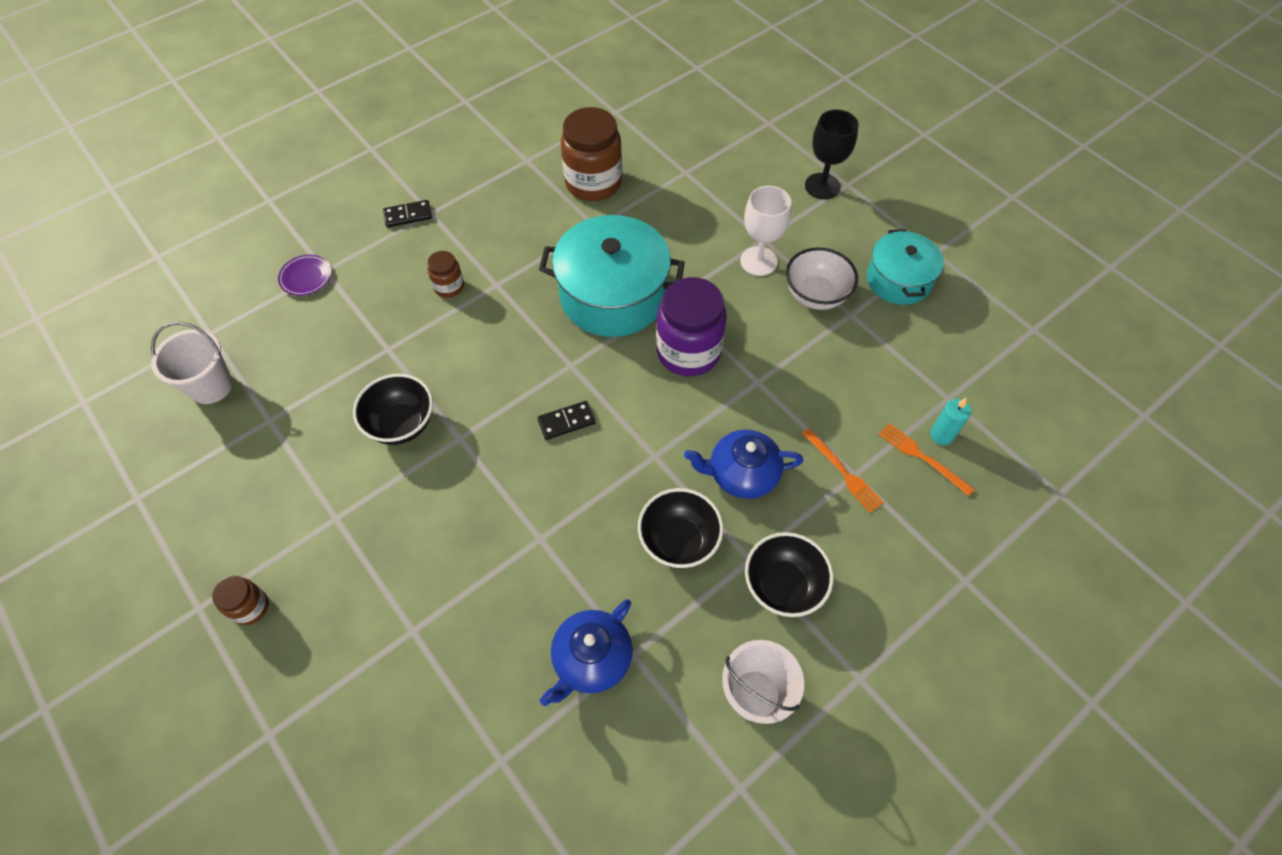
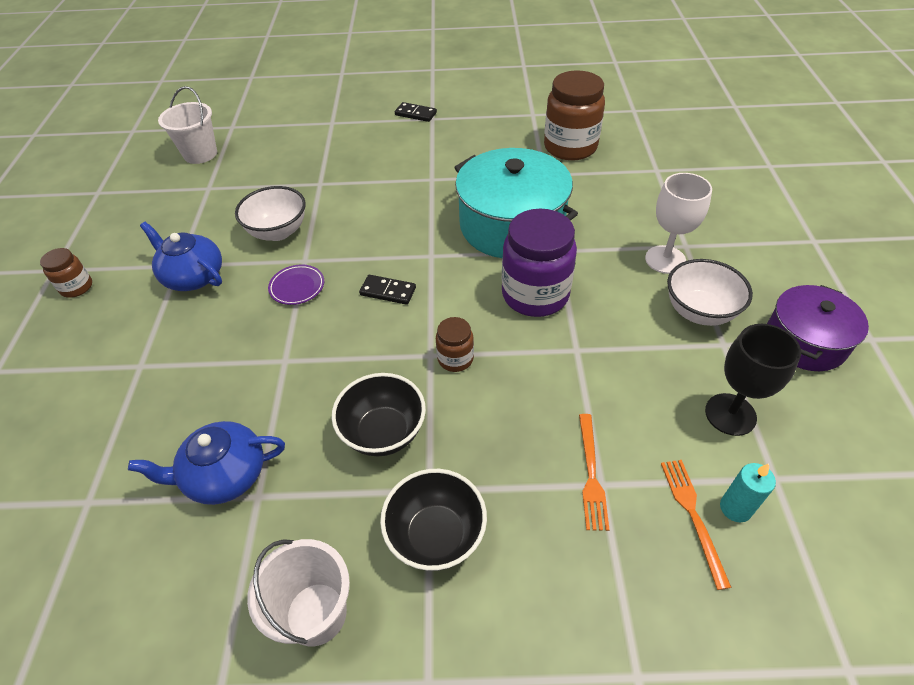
camera: 40 degrees right, 10 degrees down
(306, 277) = (316, 121): purple plate -> purple plate (297, 287)
(402, 424) = (278, 232): black bowl -> white bowl
(449, 287) = (398, 166): brown jar -> brown jar (455, 359)
(742, 474) = (490, 414): blue teapot -> blue teapot (193, 276)
(822, 186) = (784, 231): black goblet -> black goblet (730, 414)
(898, 280) = (804, 341): turquoise pot -> purple pot

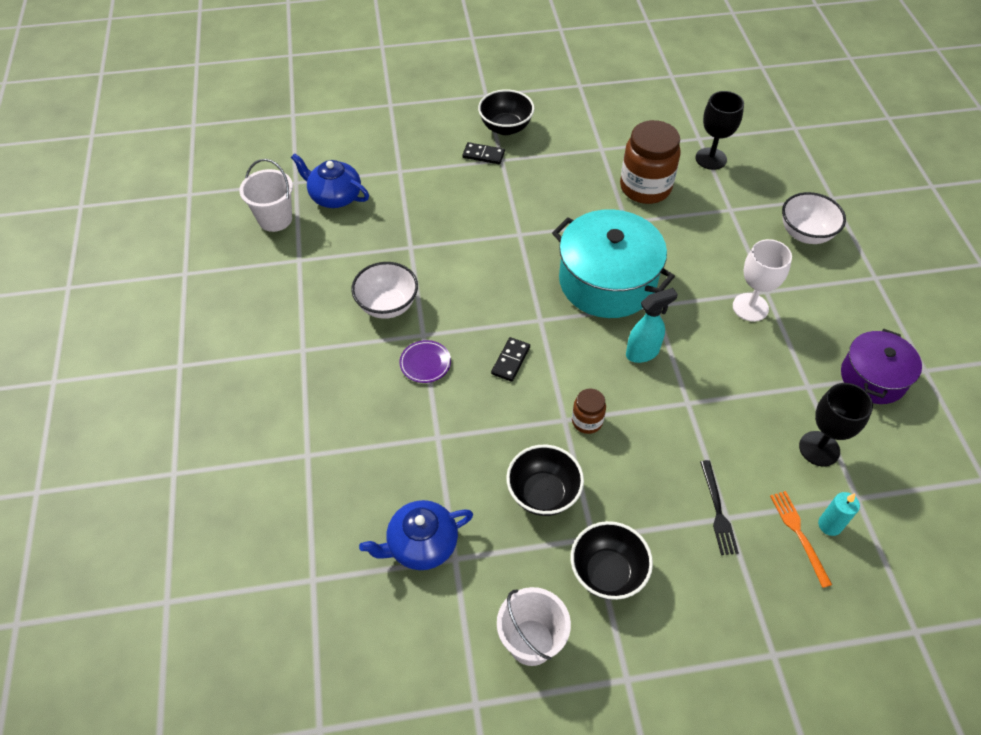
camera: 10 degrees left, 5 degrees up
(76, 287) = (212, 382): brown jar -> none
(193, 276) = (322, 361): blue teapot -> blue teapot (335, 196)
(388, 291) = (510, 360): black domino -> black domino turned 75 degrees counterclockwise
(443, 94) = (505, 128): none -> black bowl
(535, 295) = (643, 353): purple jar -> turquoise spray bottle
(591, 474) = (717, 510): orange fork -> black fork
(643, 127) = (711, 159): none -> black goblet
(699, 312) = (785, 357): white bowl -> white bowl (805, 234)

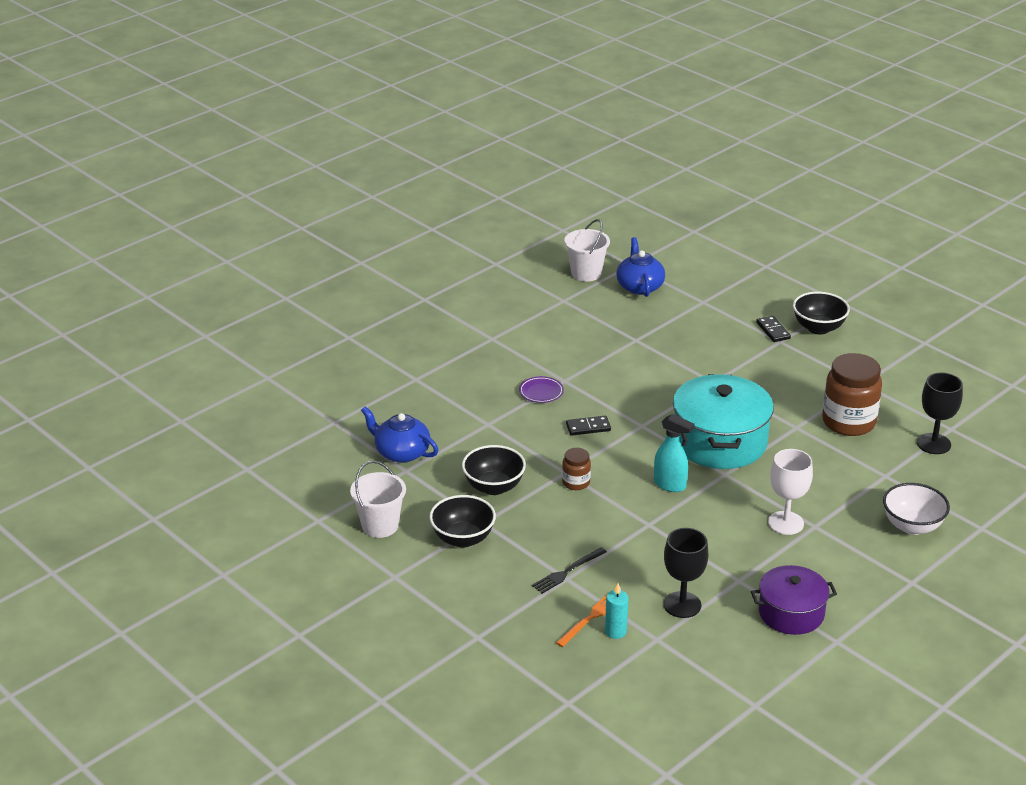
camera: 55 degrees right, 20 degrees down
(387, 305) = (570, 354): white bowl -> none

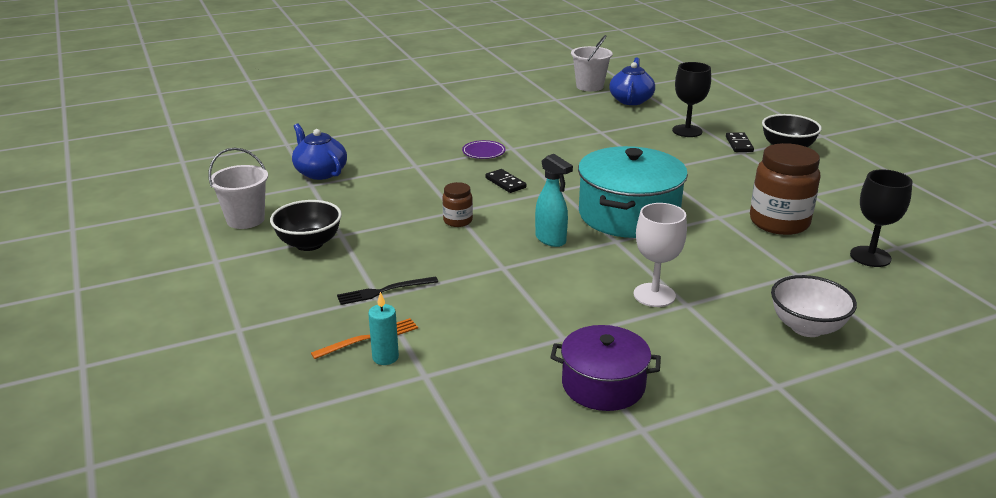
camera: 20 degrees right, 5 degrees down
(494, 487) = (377, 210): black bowl -> none
(588, 427) = (505, 183): black domino -> black domino turned 45 degrees clockwise
(682, 605) = (480, 348): black goblet -> black goblet (687, 131)

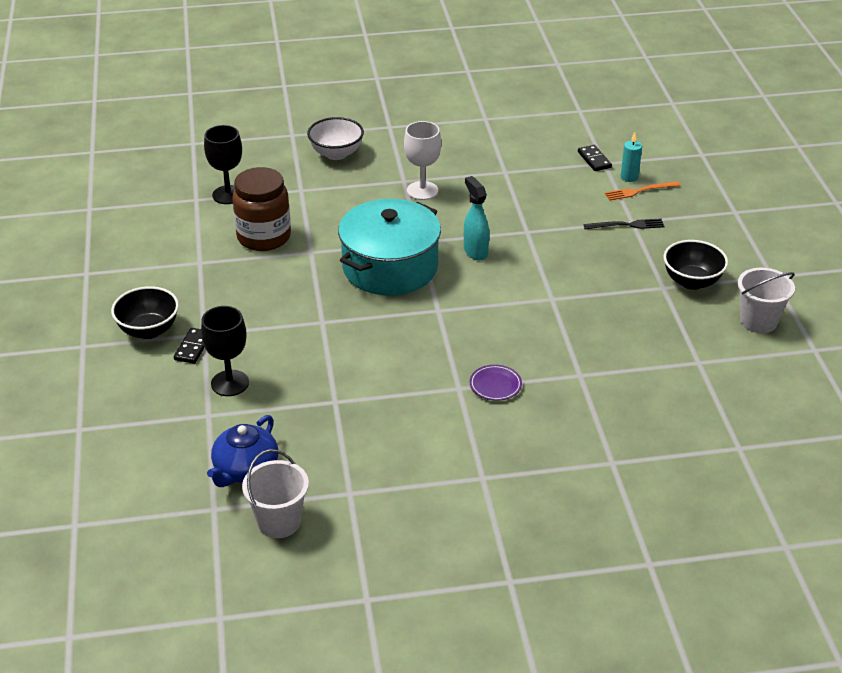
camera: 165 degrees left, 10 degrees up
(320, 172) = (690, 382): blue teapot -> none
(458, 221) = (552, 286): brown jar -> none
(505, 183) = (488, 329): black domino -> black domino (594, 160)
(603, 385) = (494, 142): purple pot -> none

